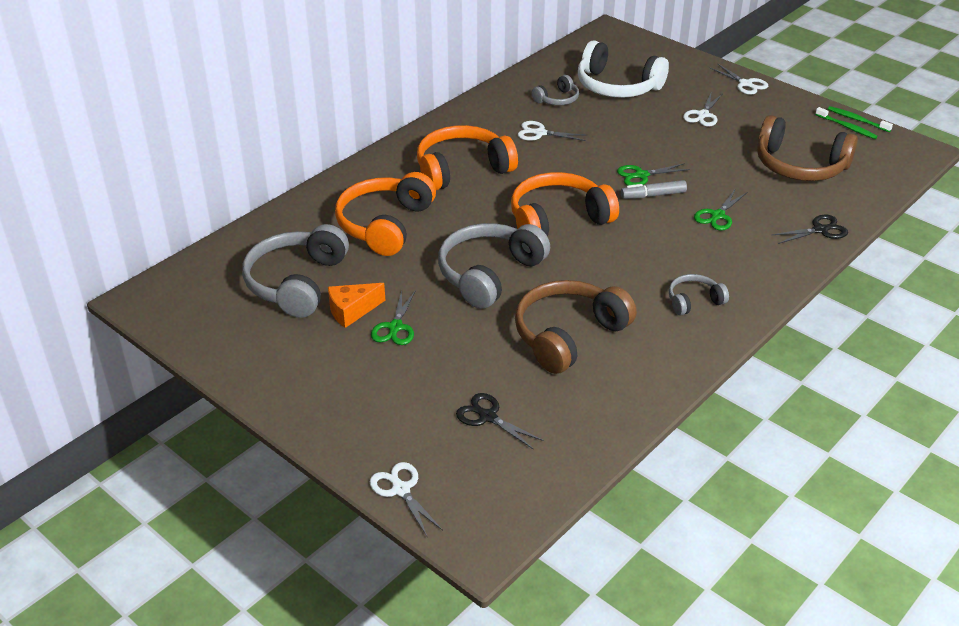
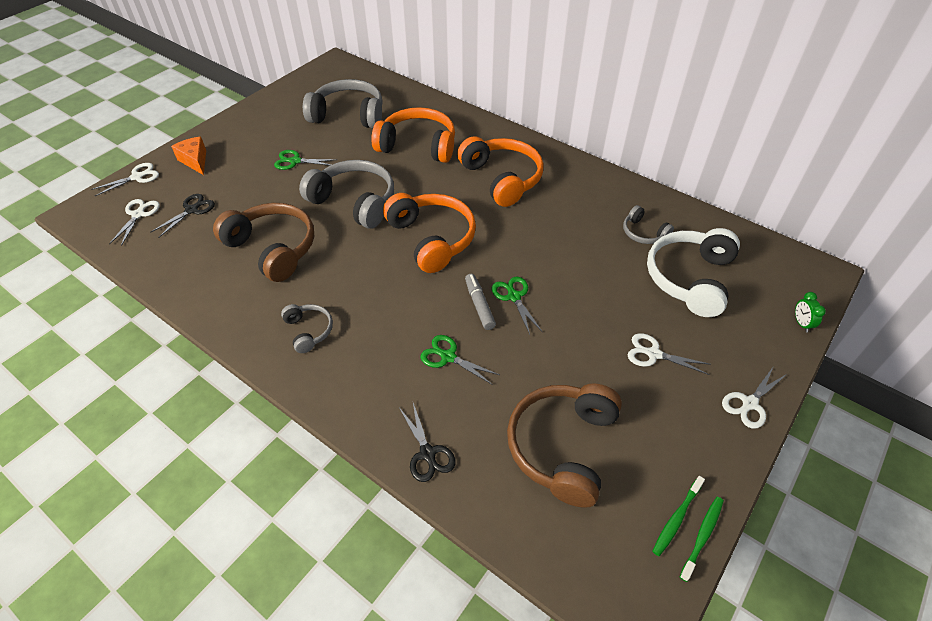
camera: 85 degrees right, 10 degrees up
(352, 311) = (315, 141): orange cheese -> orange cheese (195, 161)
(540, 133) = (574, 223): white scissors -> white scissors (138, 214)
(665, 49) = (801, 323): none -> green clock

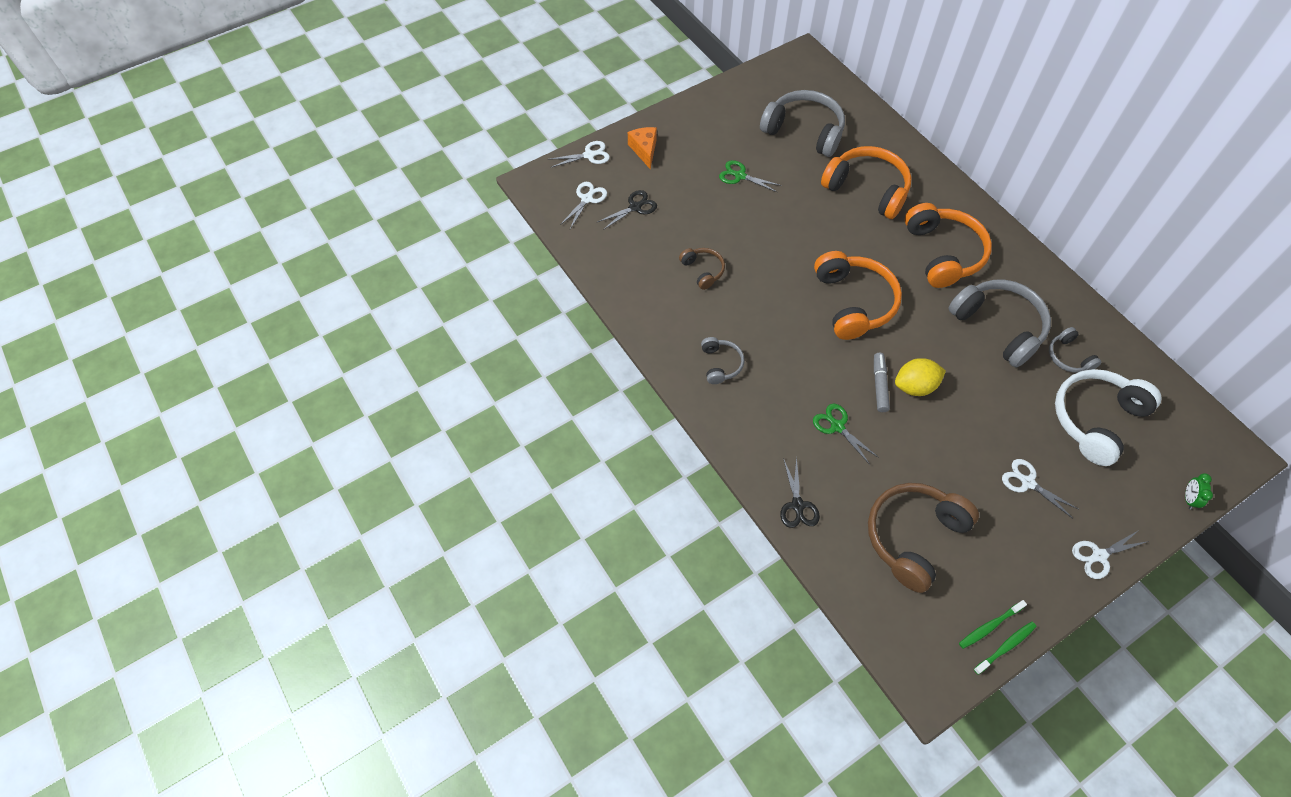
camera: 20 degrees right, 10 degrees up
(273, 248) = (703, 270): brown headphones -> brown headphones, size x0.51
(354, 202) = (788, 240): grey headphones -> grey headphones (998, 326)
(514, 296) = (915, 386): green scissors -> yellow lemon

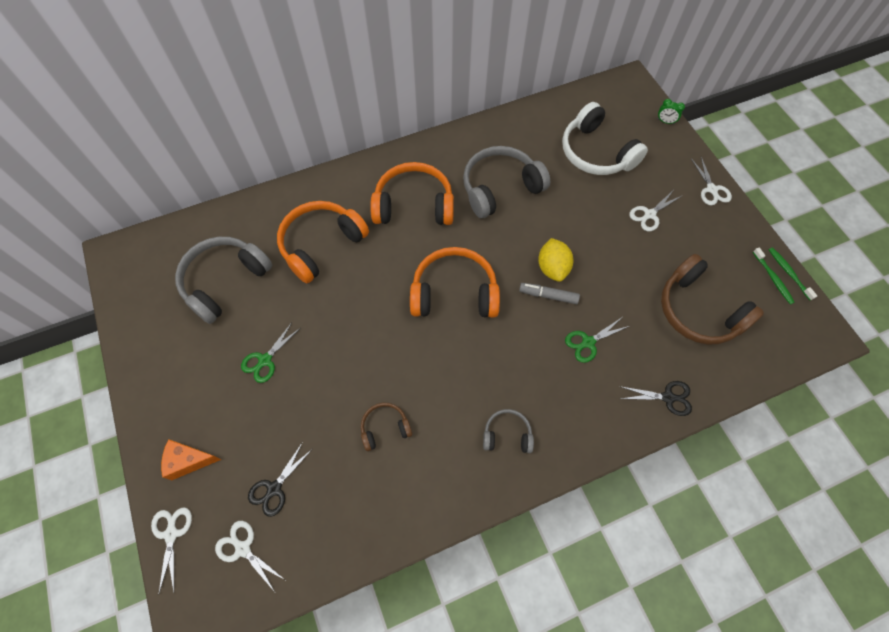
camera: 80 degrees left, 5 degrees up
(635, 207) = (274, 488): black scissors -> black scissors turned 120 degrees counterclockwise
(1068, 357) = (537, 151): grey headphones -> none

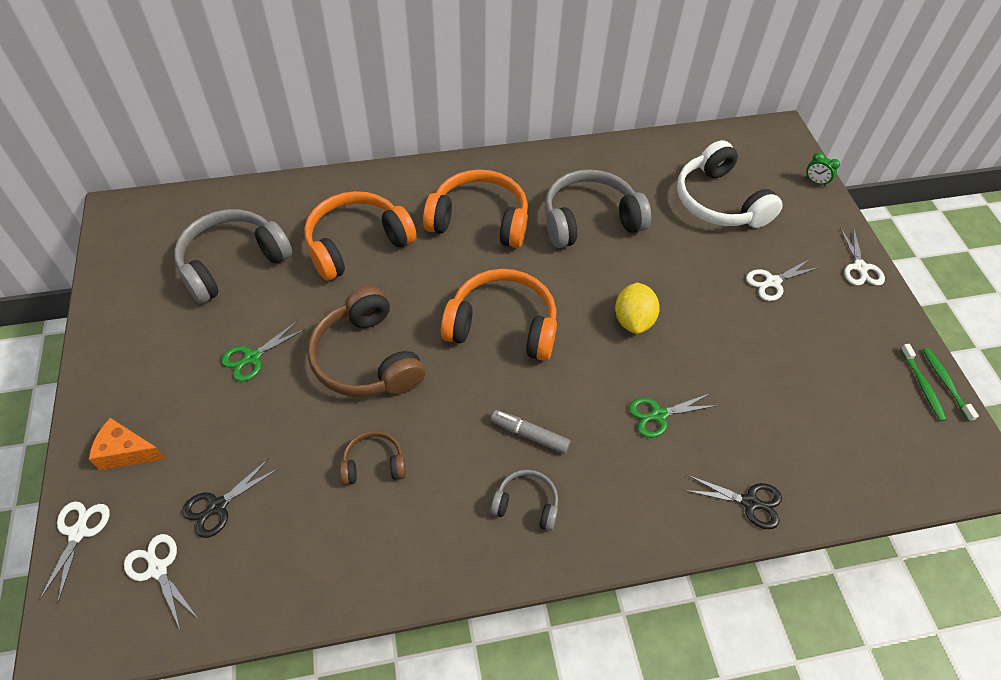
camera: 10 degrees right, 10 degrees down
(548, 295) = (620, 351): grey marker -> grey marker (529, 435)
(698, 310) = (813, 405): brown headphones -> brown headphones (366, 359)

